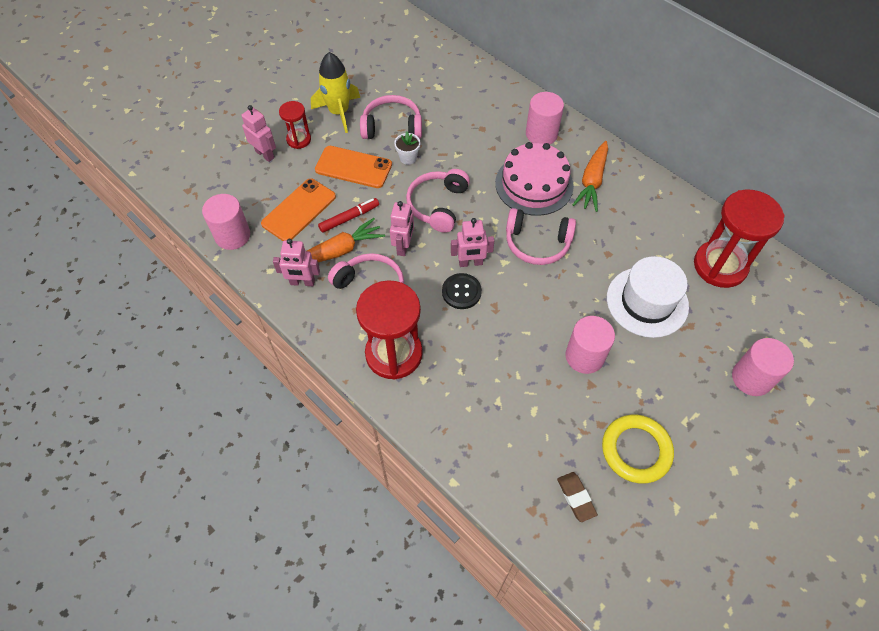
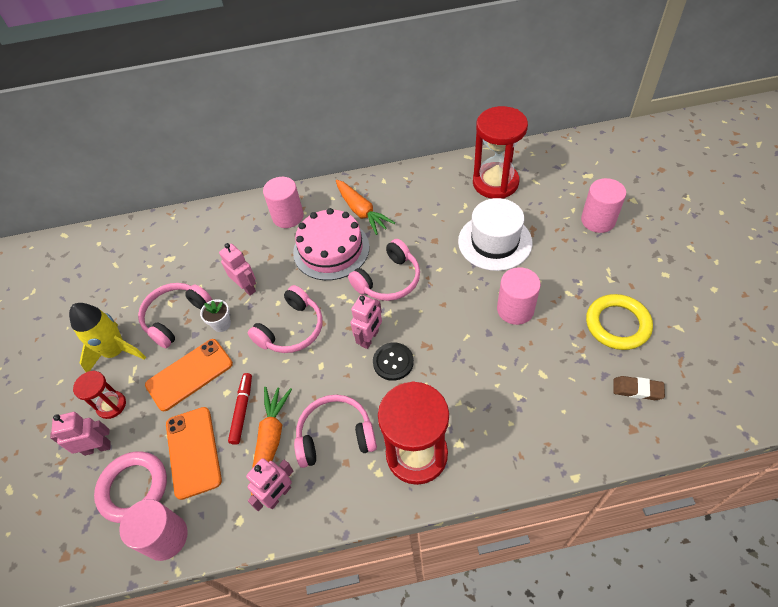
camera: 50 degrees left, 5 degrees down
(252, 194) = (133, 488): none -> pink ring
(403, 246) = (311, 381): pink robot -> pink robot (246, 287)
(438, 205) = (291, 329): pink headphones -> pink headphones turned 105 degrees counterclockwise

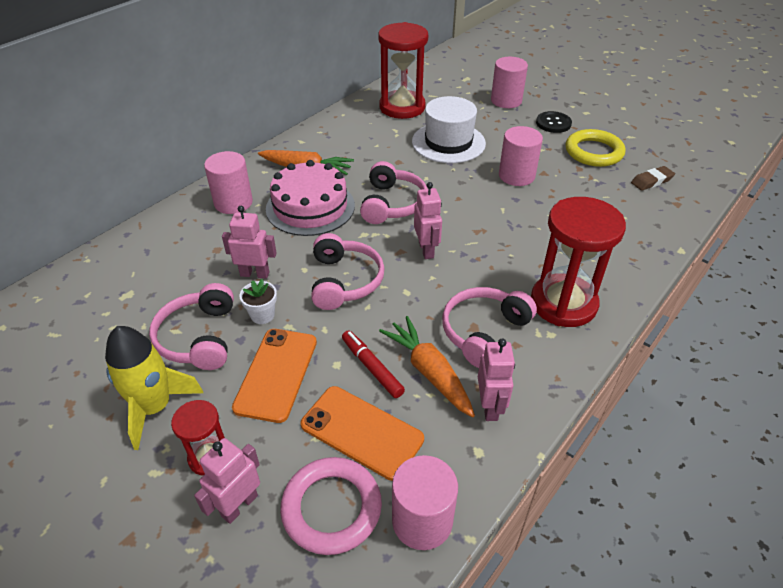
camera: 45 degrees left, 10 degrees down
(393, 362) = (467, 255): black button -> black button (553, 123)

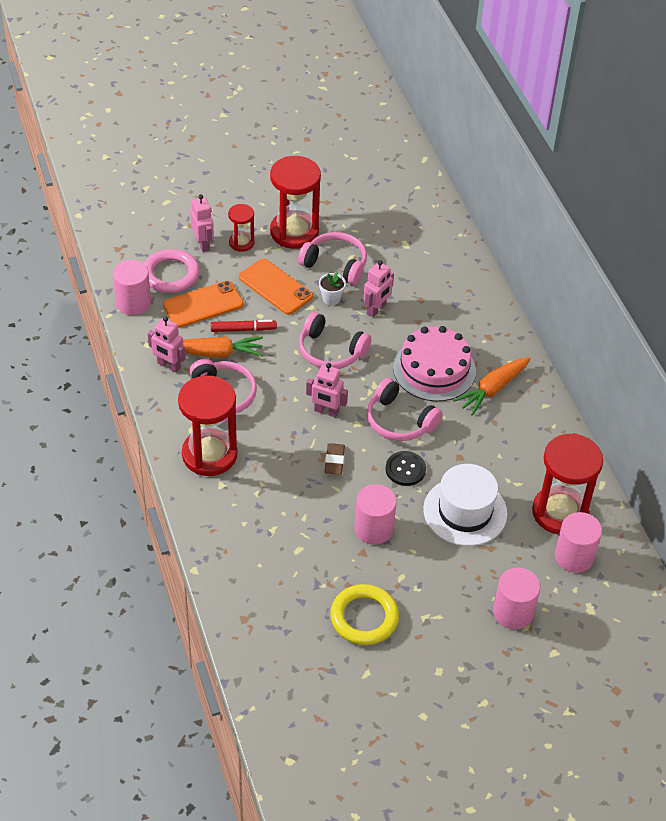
camera: 120 degrees right, 5 degrees up
(155, 407) = (294, 232): yellow rocket -> red hourglass
(233, 202) = (475, 327): pink cylinder -> pink cylinder (574, 556)
(553, 123) = (438, 622): black button -> black button (405, 469)
(651, 181) = (287, 627): brown eraser -> brown eraser (334, 461)

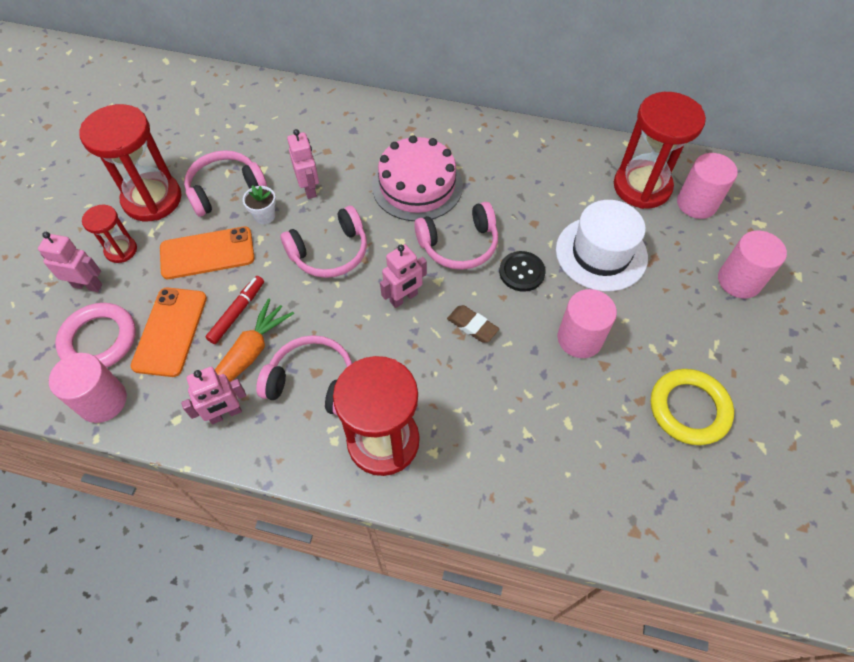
camera: 55 degrees left, 10 degrees up
(492, 389) = (472, 158): orange carrot -> none

